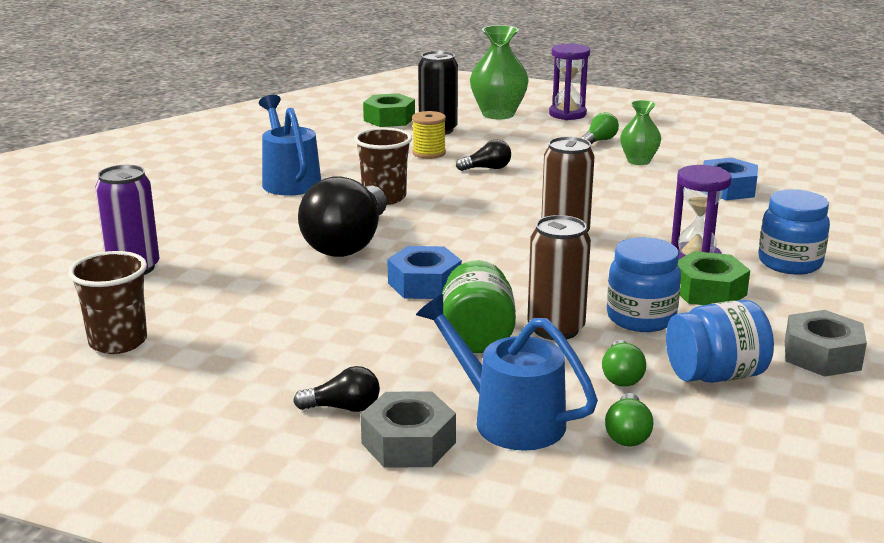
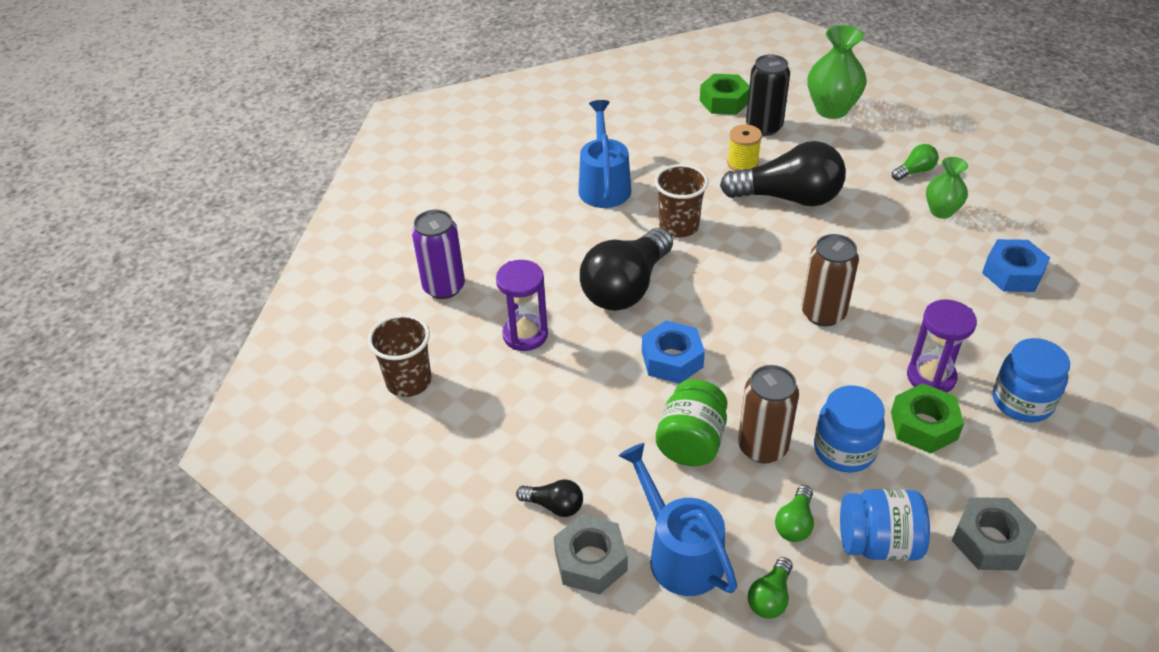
camera: 20 degrees right, 20 degrees up
(487, 168) = (788, 198): black light bulb -> black light bulb, size x2.26
(567, 114) = (901, 120): purple hourglass -> purple hourglass (525, 335)

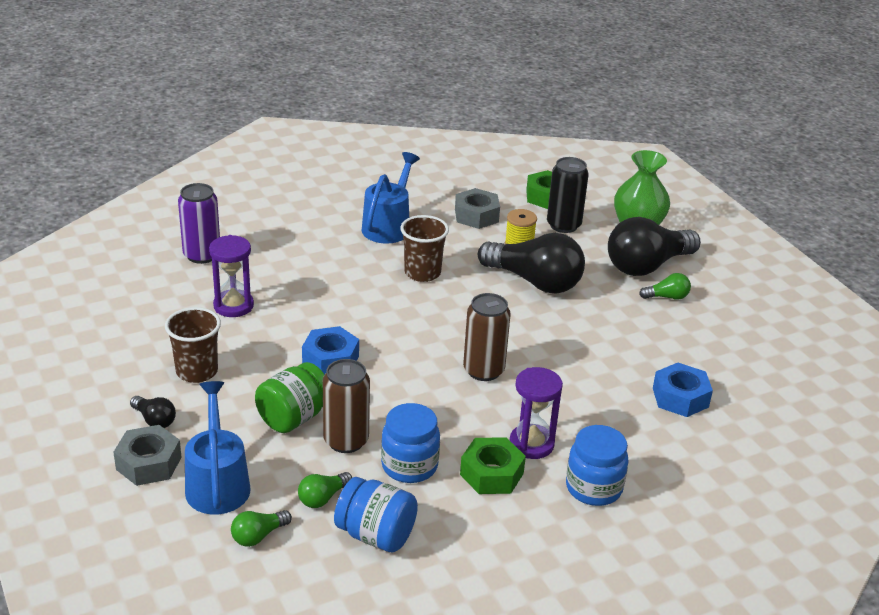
camera: 20 degrees right, 10 degrees down
(409, 381) = (122, 307): brown cup -> brown cup (197, 371)
(626, 287) = (340, 300): black light bulb -> black light bulb (647, 266)
(941, 211) = (661, 333): green vase -> none
(989, 541) = (468, 568): grey nut -> grey nut (476, 215)

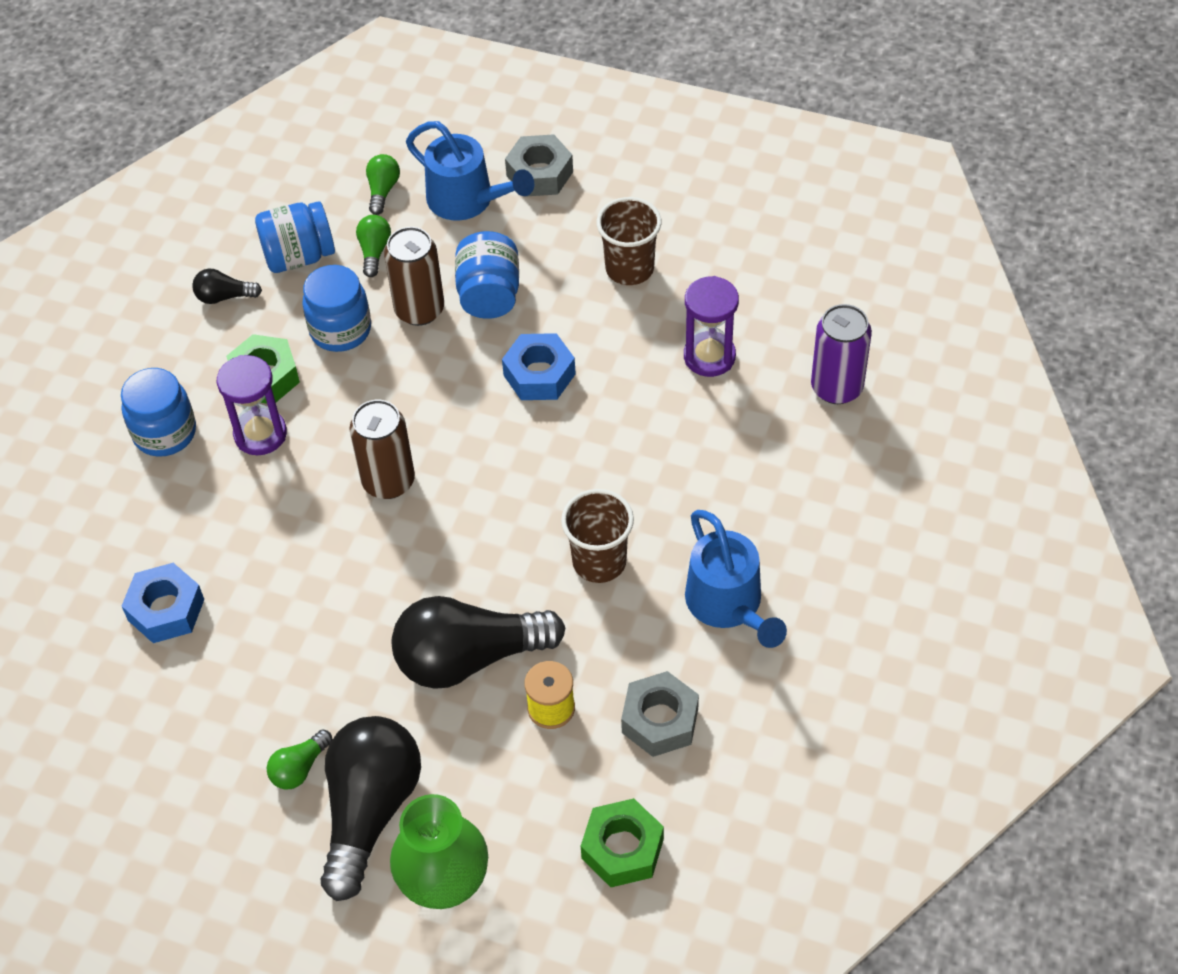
camera: 140 degrees right, 20 degrees up
(154, 420) = (591, 205): black light bulb -> black light bulb (224, 296)
(293, 418) = (489, 294): green jar -> blue jar
(563, 225) = (541, 802): black can -> none

